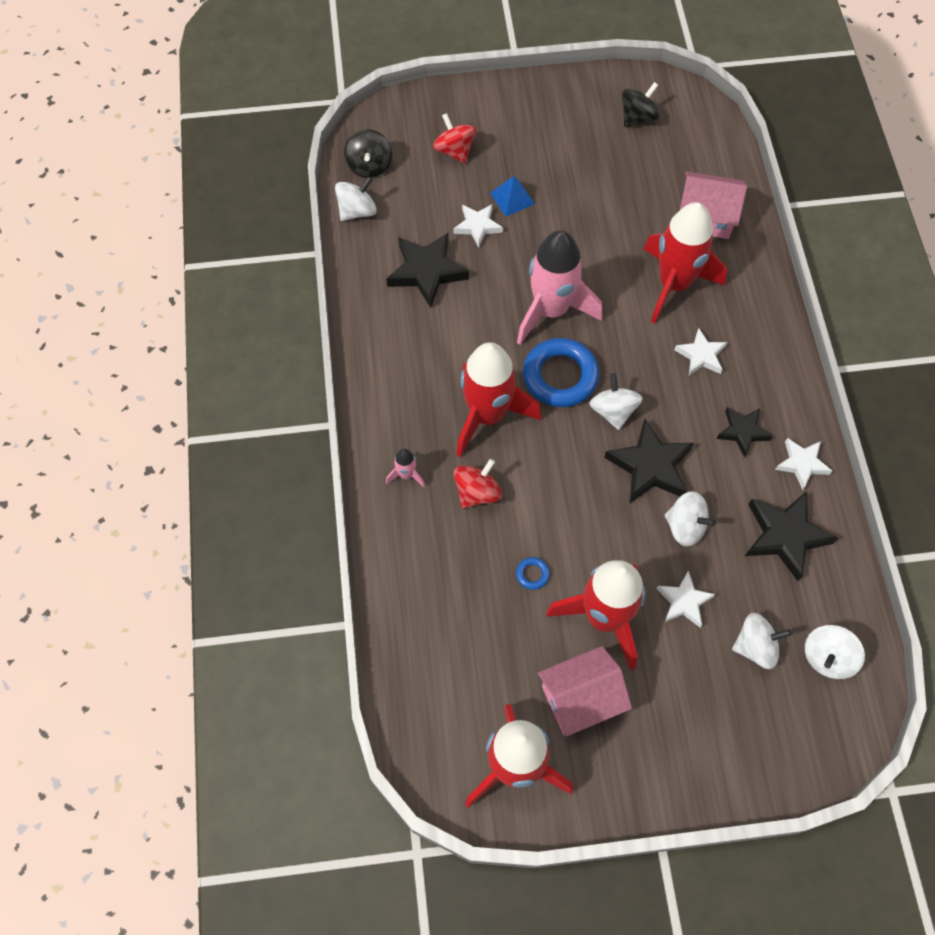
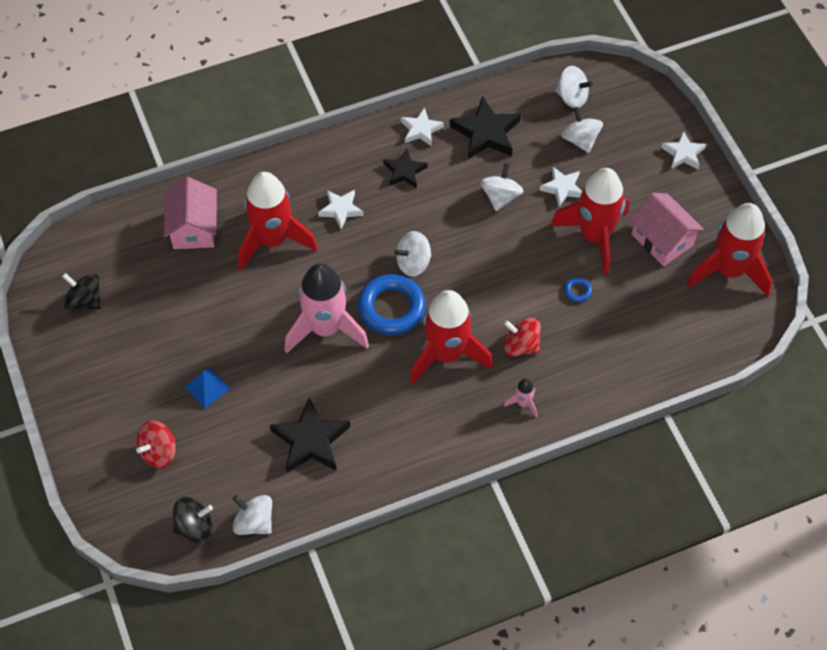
camera: 105 degrees left, 5 degrees down
(477, 226) = (247, 409): white star -> white star (683, 154)
(650, 466) = (456, 228): black star -> none

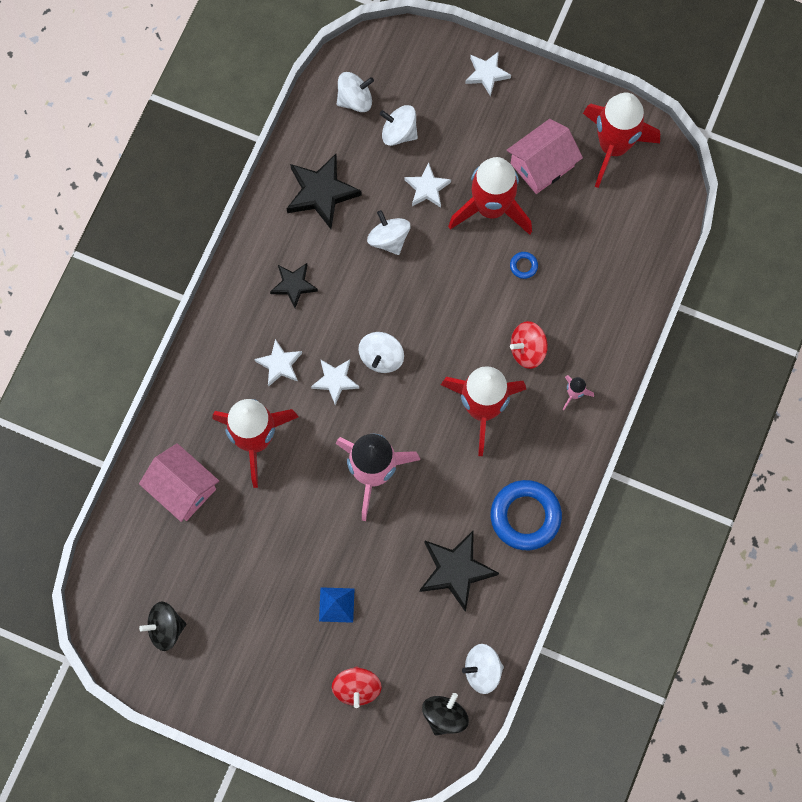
camera: 45 degrees left, 15 degrees up
(391, 308) = (404, 409): blue ring -> blue ring (525, 516)
(421, 129) = (268, 236): white star -> white star (335, 381)
(662, 240) = (542, 165): pink house -> pink house turned 45 degrees counterclockwise

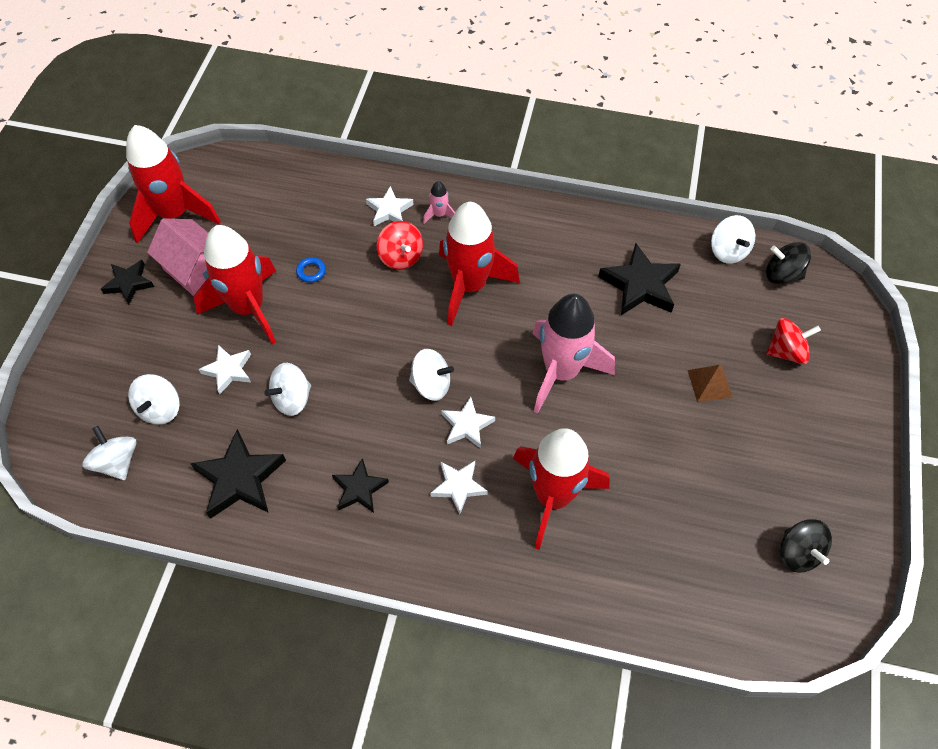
camera: 100 degrees left, 15 degrees down
(182, 488) = (631, 567): pink house -> none
(336, 605) = (710, 383): blue pyramid -> brown pyramid
(487, 74) = (89, 333): white star -> white star (389, 210)
(525, 516) = (570, 237): blue ring -> none
(536, 106) = (129, 283): none -> black star

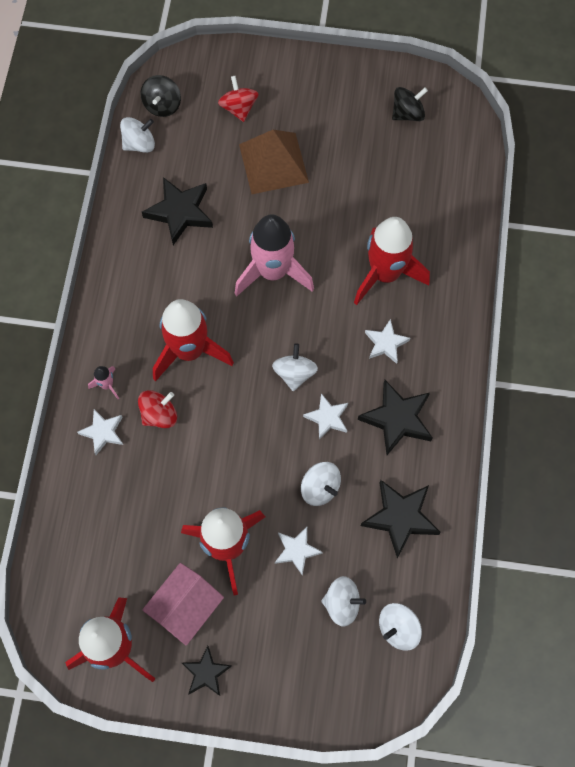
camera: 95 degrees left, 10 degrees up
(311, 271) = (181, 495): blue ring -> none
(359, 489) = (397, 419): black star -> black star, size x1.63
(467, 425) = (330, 342): white star -> white star (327, 418)
(710, 383) = (273, 163): brown pyramid -> brown pyramid, size x1.99

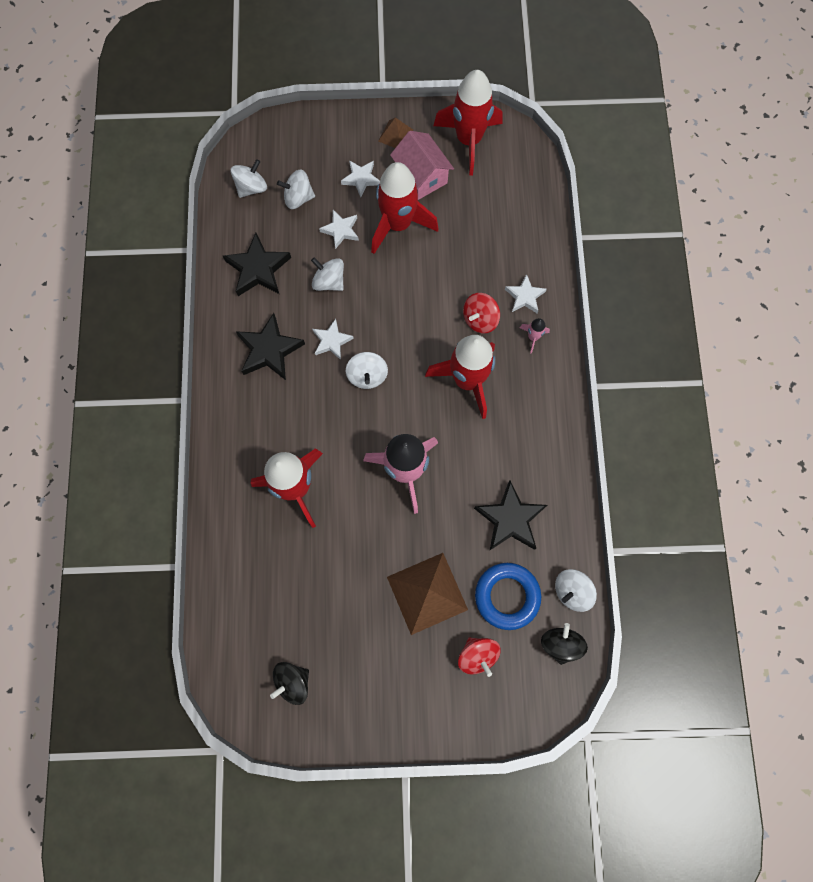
camera: 170 degrees right, 5 degrees up
(185, 607) = (421, 176): pink house -> pink house turned 60 degrees counterclockwise
(200, 149) = (507, 596): none -> blue ring
(206, 673) = (395, 135): black star -> brown pyramid
(386, 343) = (287, 418): white star -> white star (361, 179)

